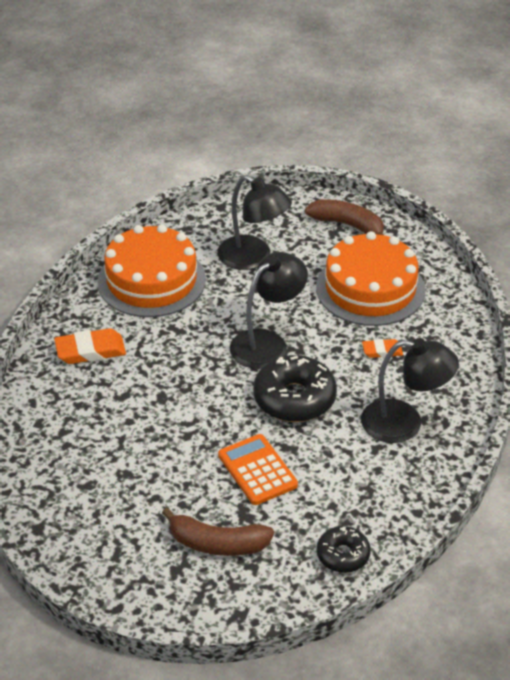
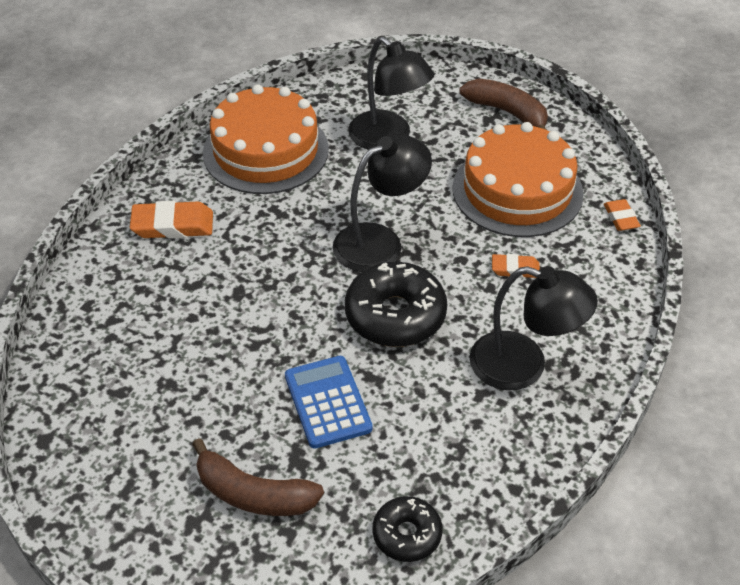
camera: 10 degrees right, 5 degrees up
(257, 470) = (327, 402): orange calculator -> blue calculator
(458, 300) = (620, 218): none -> orange eraser

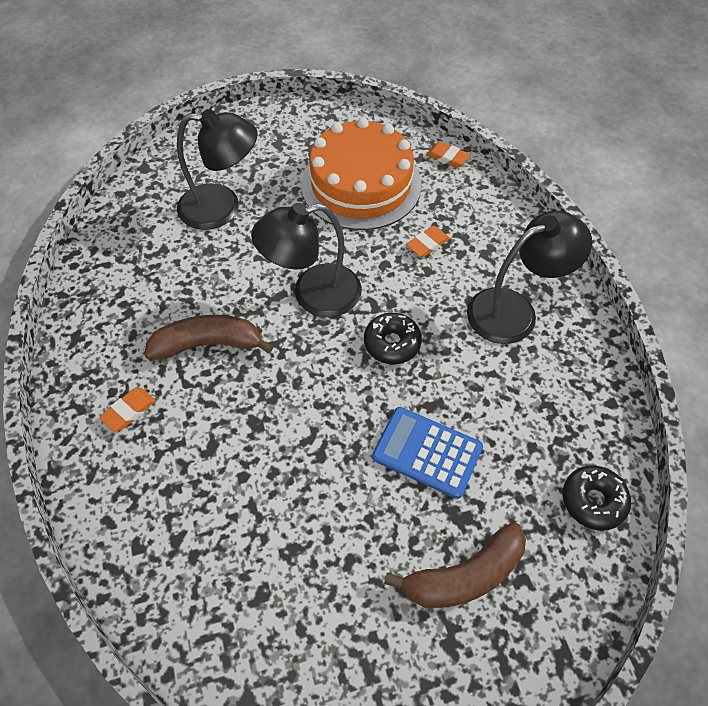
camera: 45 degrees left, 10 degrees up
(173, 225) = (129, 411): orange eraser -> orange eraser, size x0.59
(265, 151) = (134, 287): orange cake -> none
(380, 241) = (313, 294): black lamp -> black lamp turned 120 degrees counterclockwise
(395, 315) = (392, 343): black donut -> black donut, size x0.58
(507, 112) = (285, 129): brown banana -> brown banana (208, 344)

